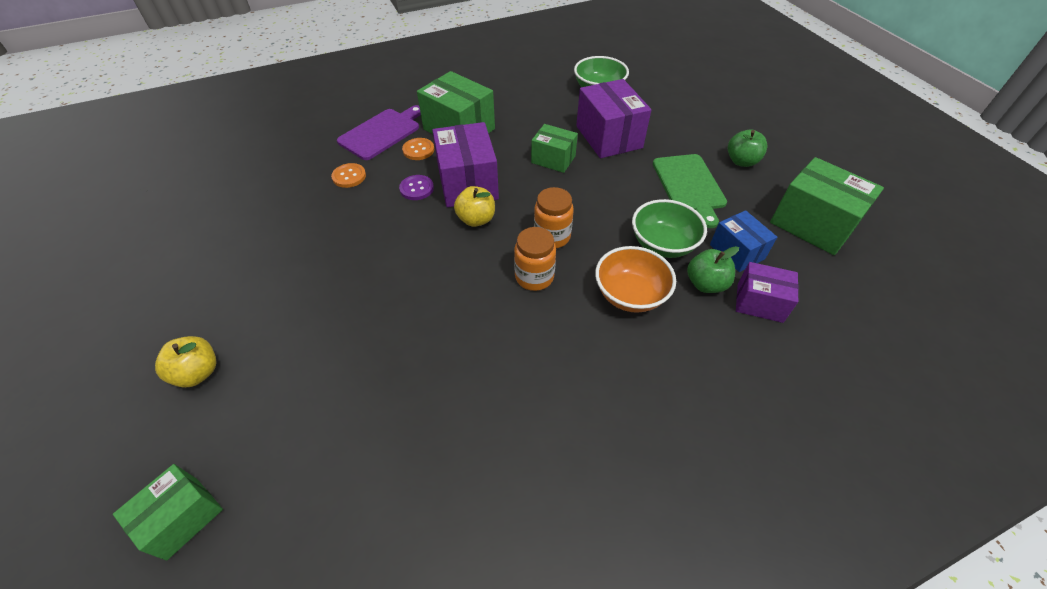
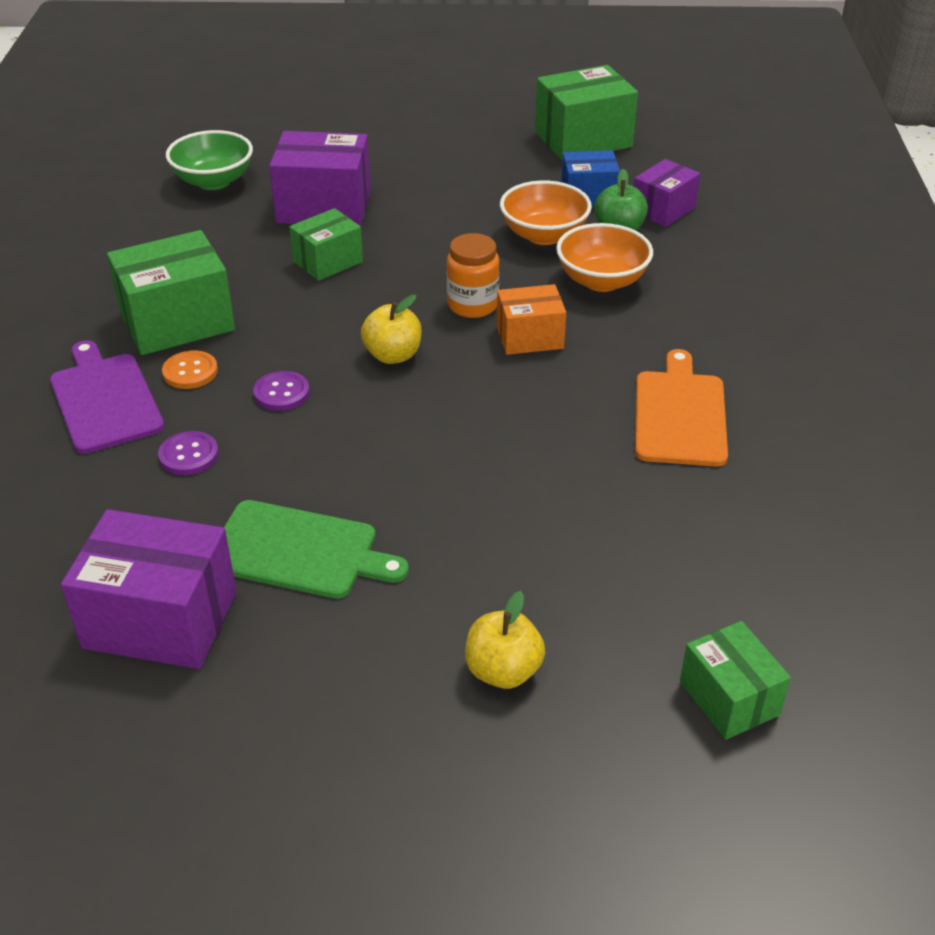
camera: 65 degrees left, 10 degrees down
(349, 176) = (189, 455): orange button -> purple button
(467, 183) = (312, 344): purple box -> purple box (160, 620)
(490, 394) = (679, 414): none -> orange cutting board
(534, 277) = (529, 337): orange jar -> orange box
(663, 244) = (544, 235): green bowl -> orange bowl
(689, 185) = (465, 185): green cutting board -> green cutting board (299, 551)
(741, 161) = (455, 139): green apple -> none

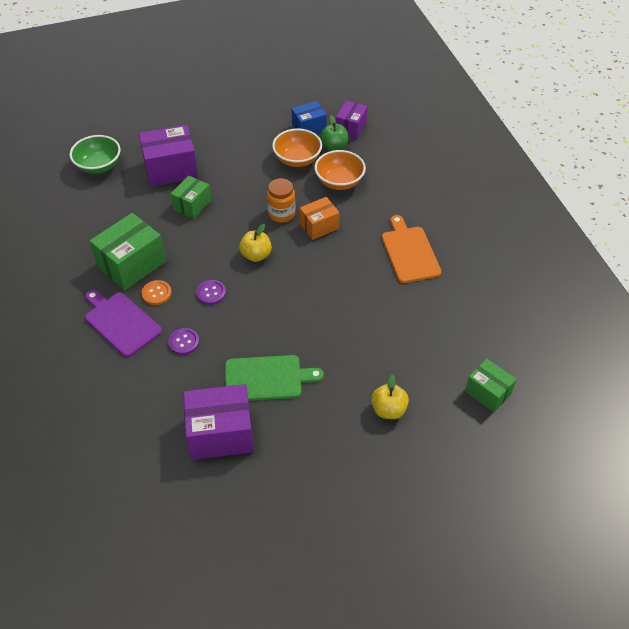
camera: 20 degrees left, 10 degrees up
(583, 140) = (289, 89): green box -> none

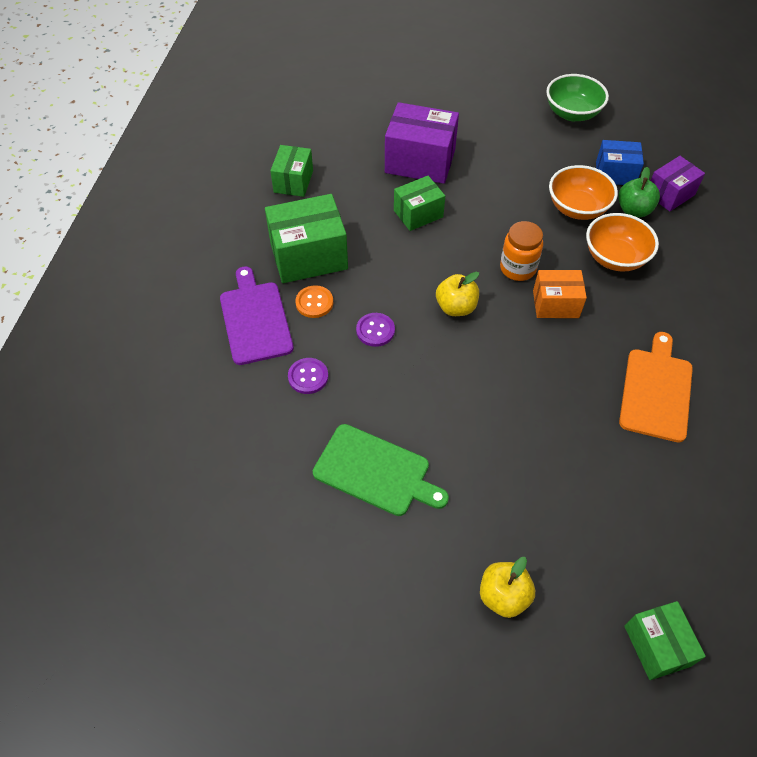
camera: 30 degrees right, 5 degrees up
(86, 218) = (293, 181): none -> green box
(99, 166) = (343, 127): green bowl -> green bowl (572, 113)
(221, 433) = (280, 514): purple box -> none

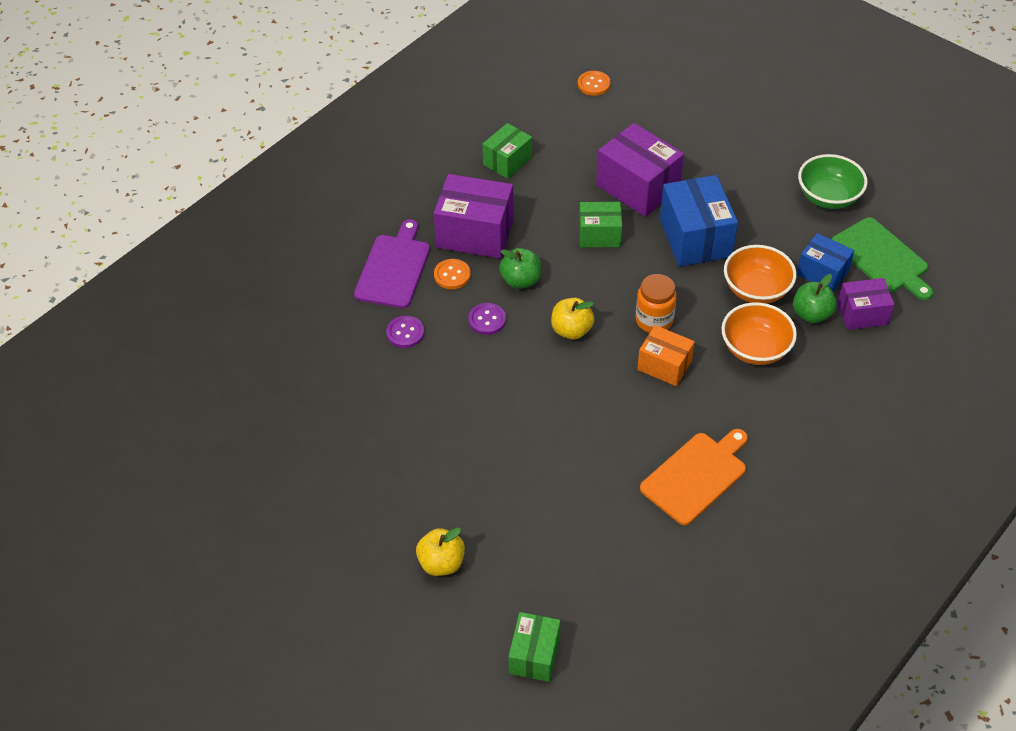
camera: 30 degrees right, 5 degrees down
(309, 256) = (475, 233): green box -> purple box
(322, 91) = (593, 84): none -> orange button
(375, 471) = (408, 429): green cutting board -> green cutting board (882, 258)
(379, 281) = (520, 280): none -> green apple
(497, 185) = (695, 238): none -> blue box

